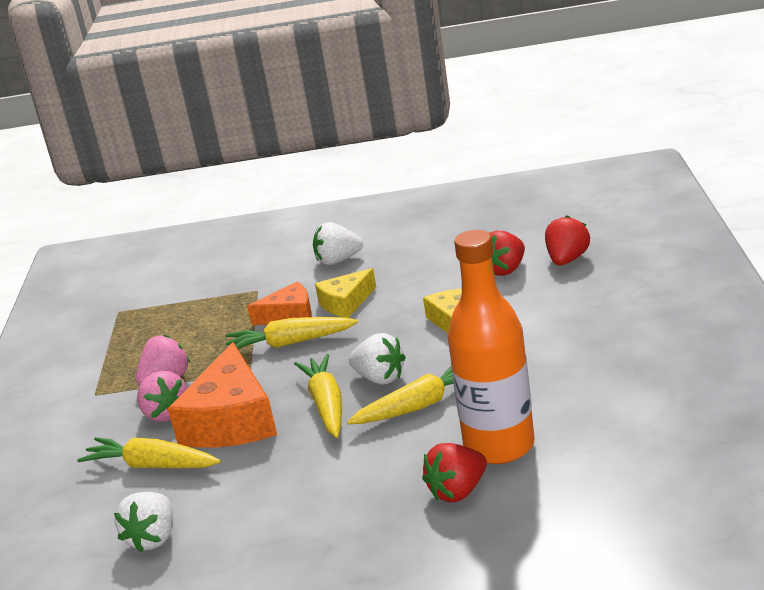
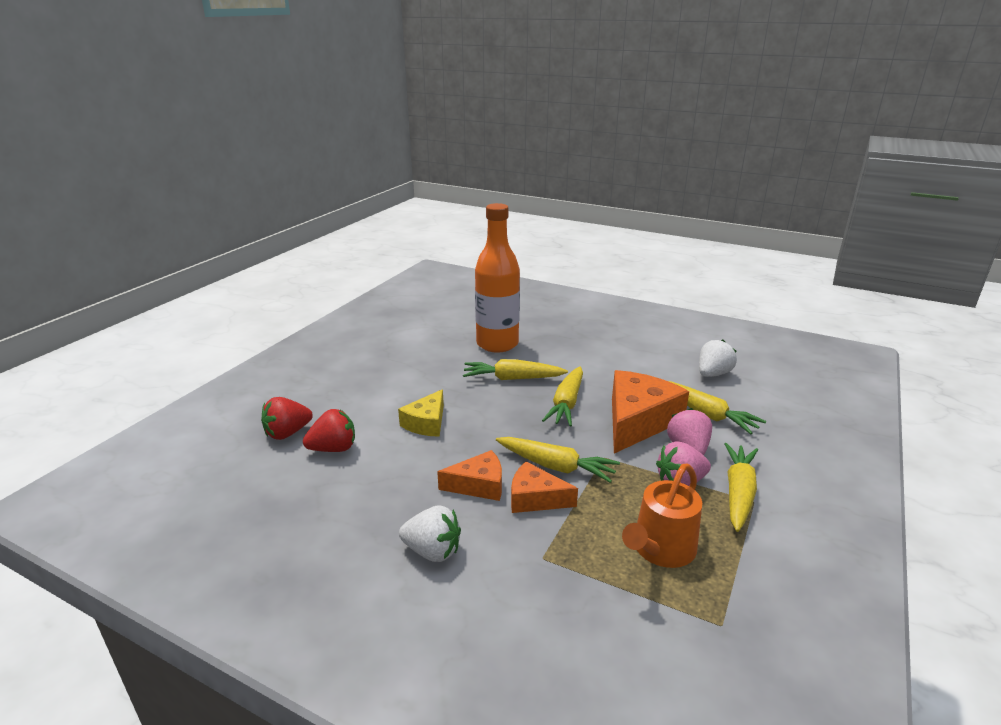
camera: 155 degrees left, 0 degrees up
(109, 394) = (738, 493): none -> yellow carrot
(170, 329) = (660, 549): none -> orange watering can
(346, 303) = (479, 485): yellow cheese -> orange cheese
(380, 378) = (518, 405): white strawberry -> none
(458, 491) = (538, 335): red strawberry -> none

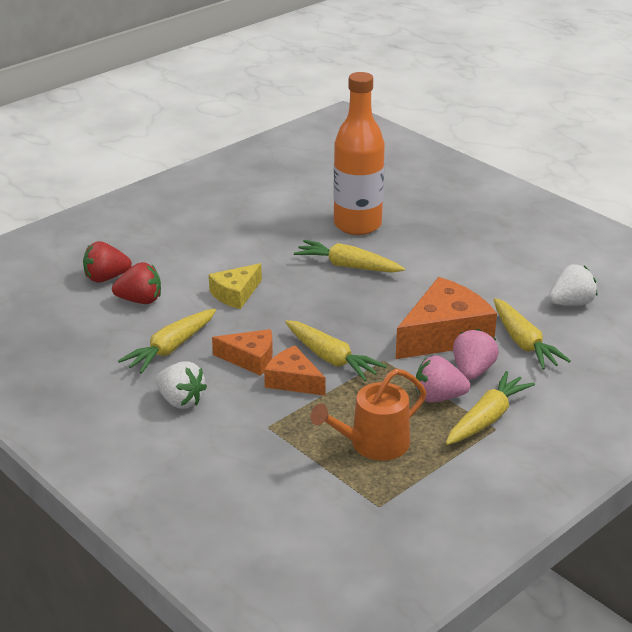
camera: 20 degrees right, 5 degrees up
(566, 403) = (385, 302): yellow carrot -> yellow carrot (171, 348)

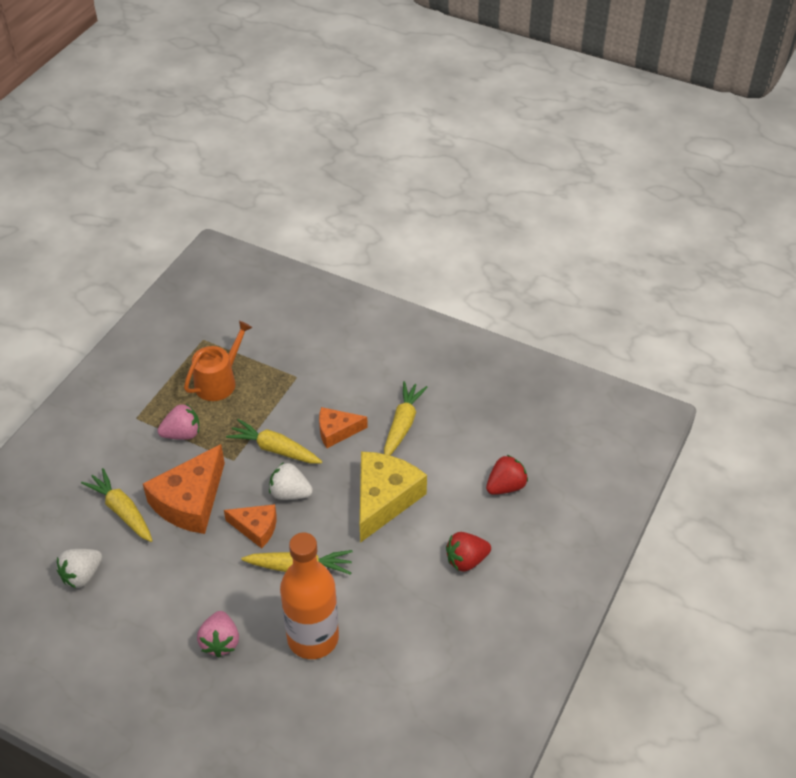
camera: 160 degrees right, 15 degrees up
(140, 300) = (459, 468): red strawberry -> red strawberry (466, 560)
(181, 401) = (367, 380): white strawberry -> white strawberry (290, 493)
(235, 294) = (384, 499): yellow cheese -> yellow cheese, size x1.75
(293, 381) = (295, 419): orange cheese -> orange cheese (256, 528)
(472, 371) = (160, 467): pink strawberry -> pink strawberry (220, 642)
(487, 418) = (143, 424): yellow carrot -> none

